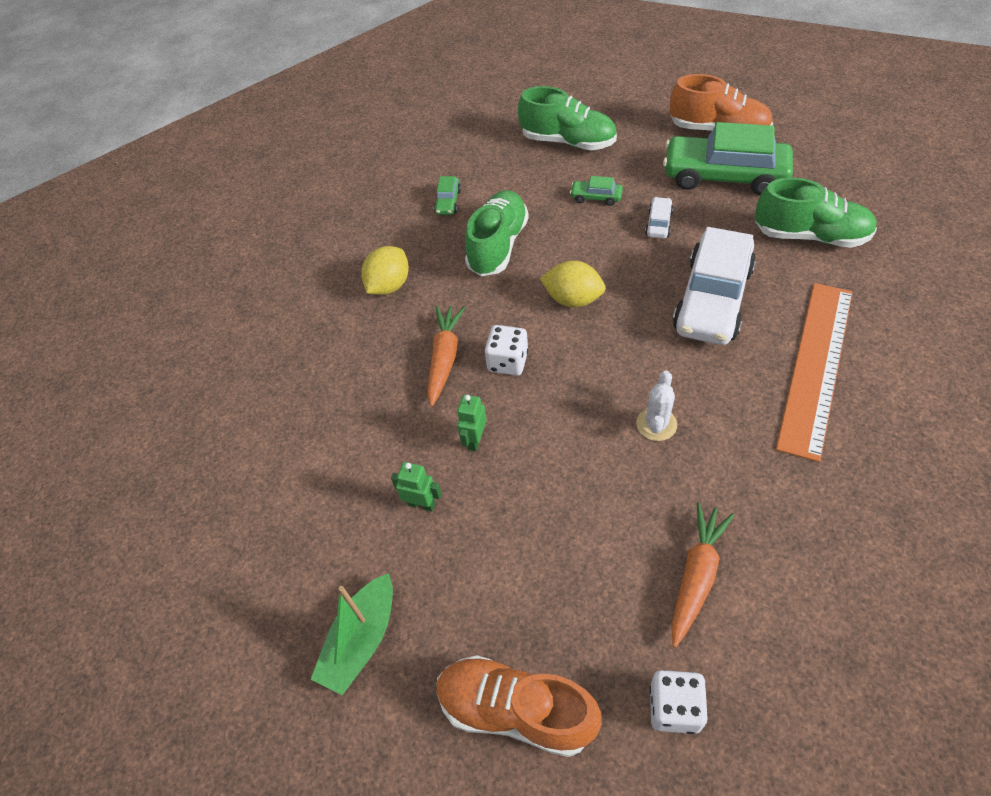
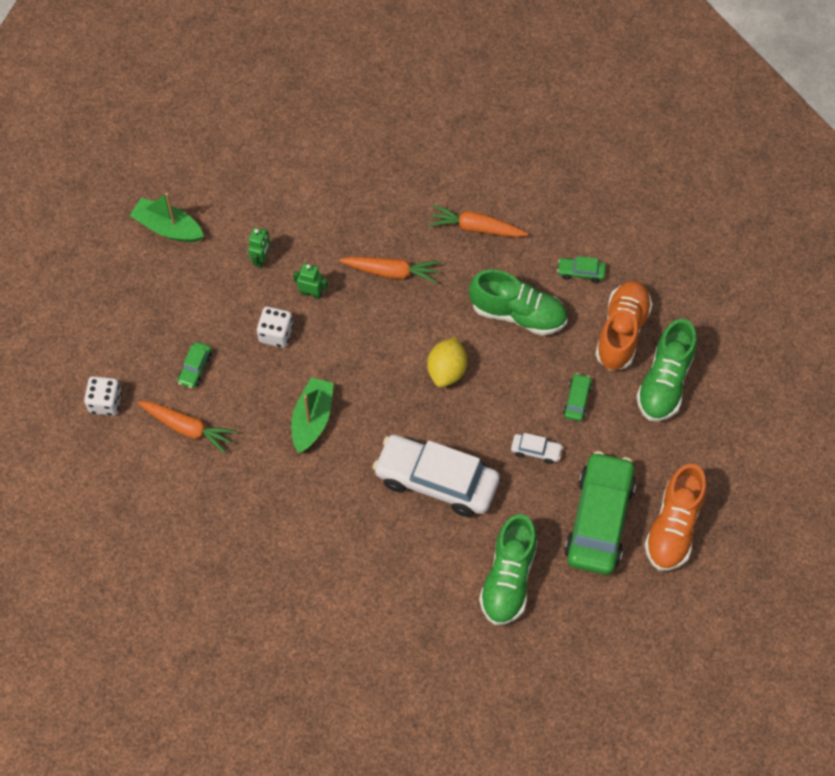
camera: 85 degrees right, 10 degrees up
(389, 285) = (476, 228): yellow lemon -> orange carrot
(507, 362) = (383, 318): white dice -> white dice (276, 334)
(516, 710) = (115, 314): orange shoe -> orange shoe (622, 332)
(599, 575) = (195, 368): none -> green car
(656, 424) = (312, 419): white cactus -> green boat
(816, 366) = (356, 546): orange ruler -> none

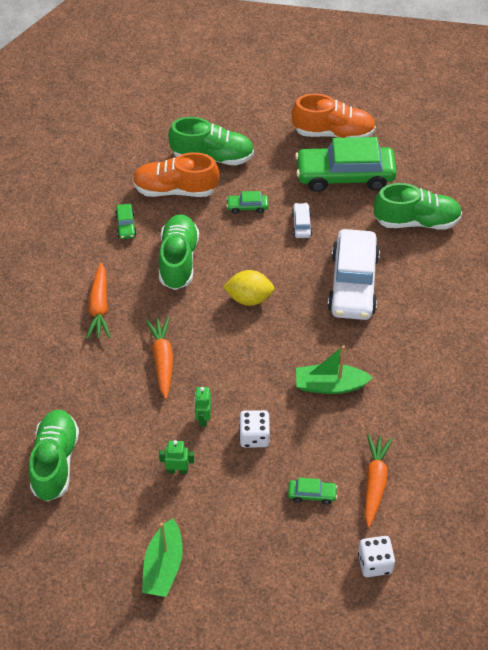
camera: 105 degrees left, 10 degrees down
(305, 161) = (55, 462): none -> green shoe

